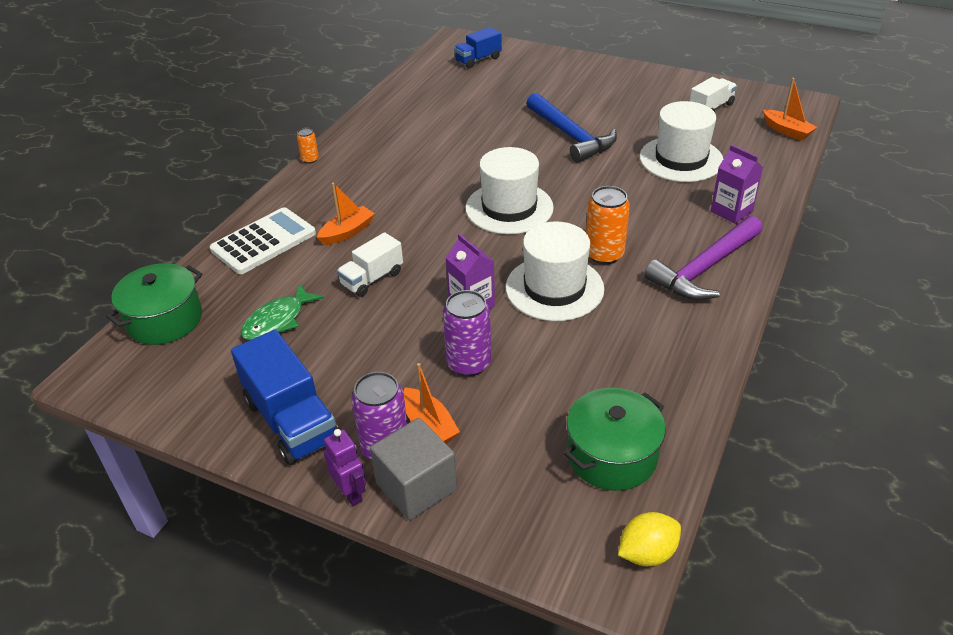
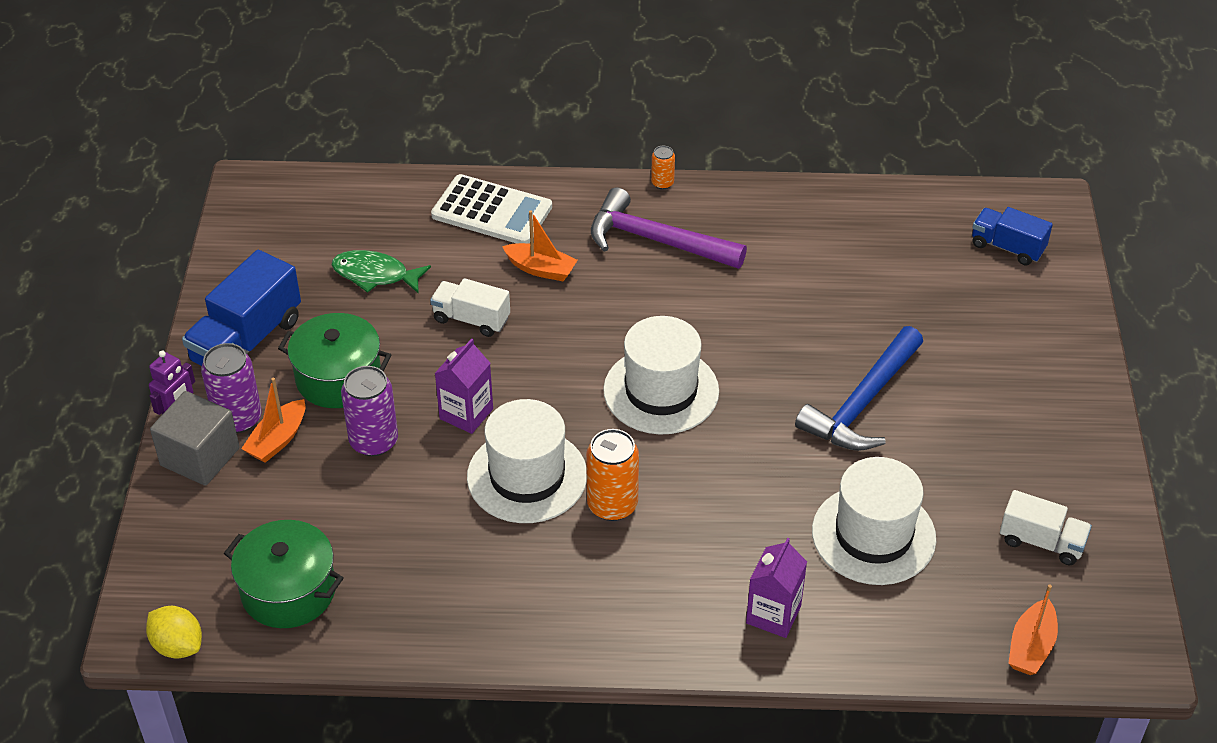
camera: 65 degrees right, 5 degrees up
(164, 320) = (341, 196): green pot -> green pot (338, 378)
(704, 269) = (631, 608): purple hammer -> purple hammer (656, 240)

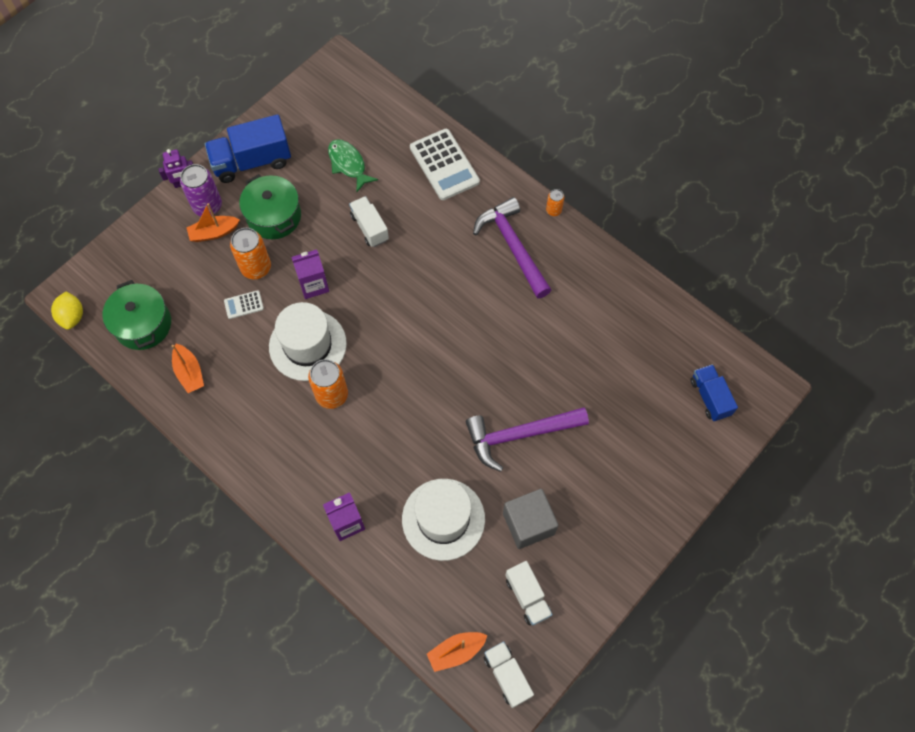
camera: 40 degrees right, 20 degrees up
(200, 457) = (172, 216): grey cube -> grey cube (528, 523)
(374, 441) = (256, 268): purple can -> orange can
(400, 487) = (244, 305): none -> white calculator
(541, 269) = (434, 221): orange boat -> orange boat (189, 372)
(661, 391) = (422, 345): white hat -> none
(862, 404) = (519, 435): blue hammer -> purple hammer
(1106, 628) = (507, 675): none -> white truck

